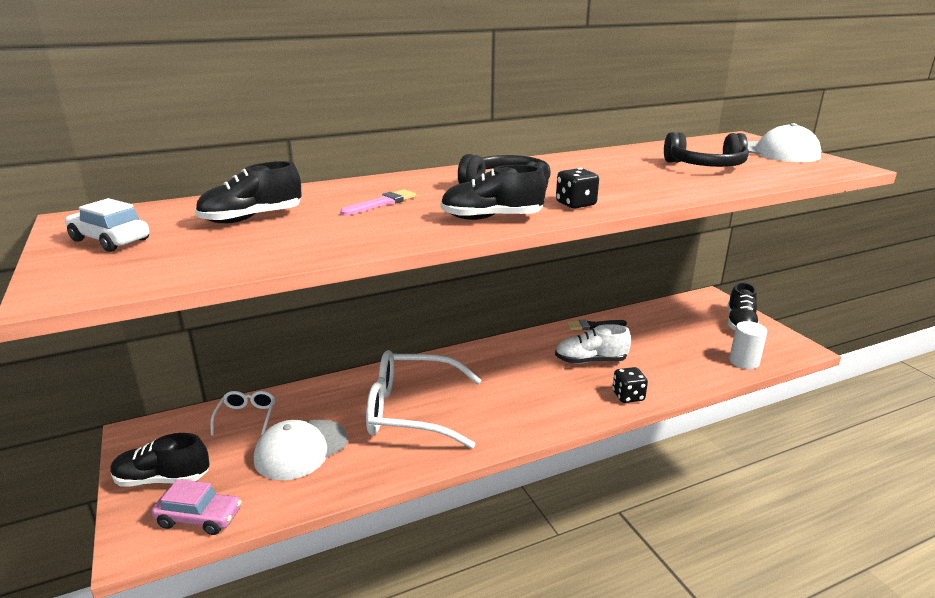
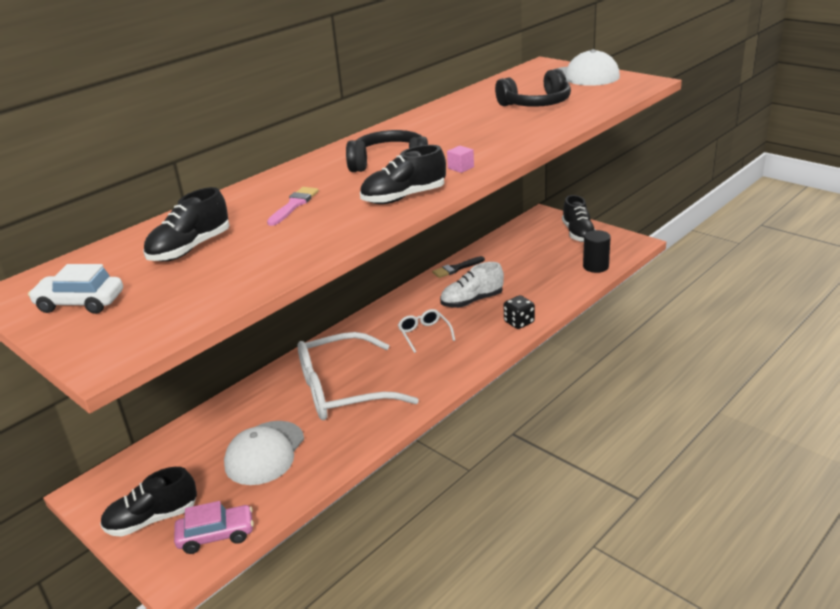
camera: 20 degrees left, 5 degrees up
(246, 417) = (188, 443): white glasses -> white glasses (424, 334)
(575, 204) = (461, 167): black dice -> pink cube
(744, 362) = (595, 266): white cylinder -> black cylinder

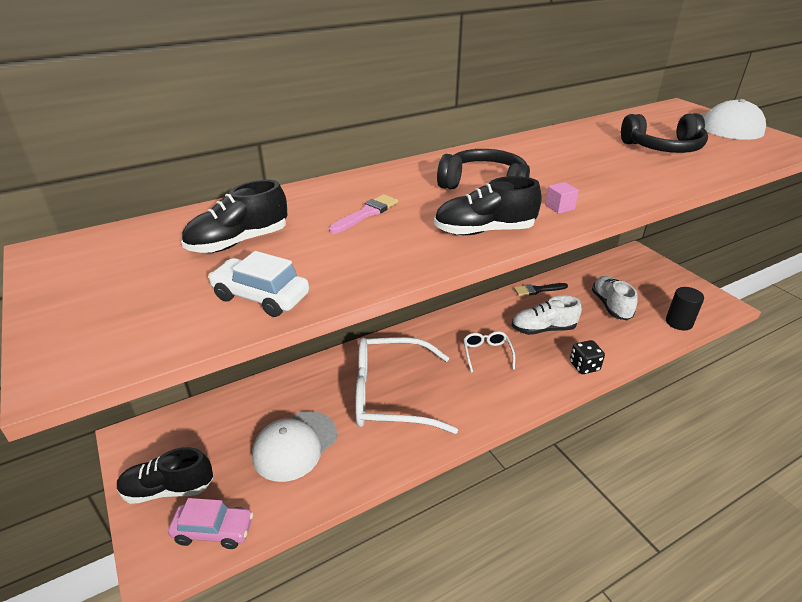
camera: 15 degrees right, 5 degrees up
(80, 303) = (96, 283): white car -> white car (261, 297)
(530, 267) = (611, 306): none -> white shoe
(578, 233) = (667, 281): black shoe -> none

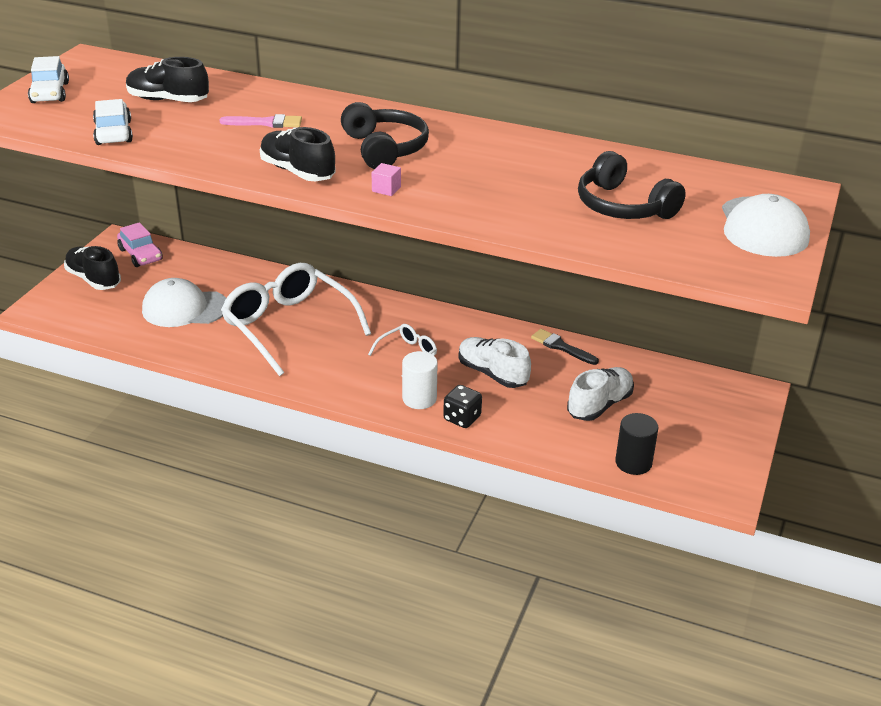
camera: 50 degrees right, 0 degrees up
(86, 305) = (50, 93): none -> white car
(213, 530) = (80, 315): pink car -> pink car (140, 255)
(545, 374) = (419, 399): none -> white cylinder

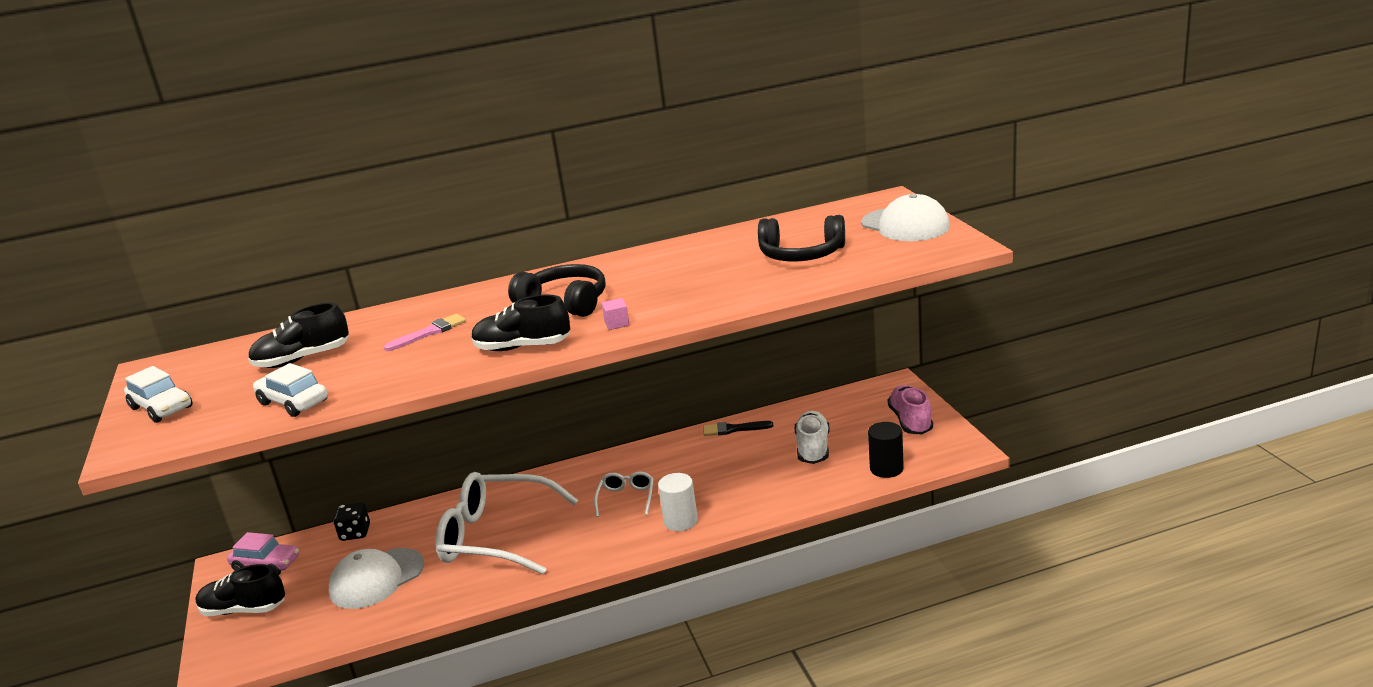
camera: 35 degrees left, 10 degrees down
(462, 418) = (731, 514): black dice -> black dice (355, 533)
(492, 373) = (710, 473): white shoe -> none
(717, 434) = (910, 421): none -> pink shoe

